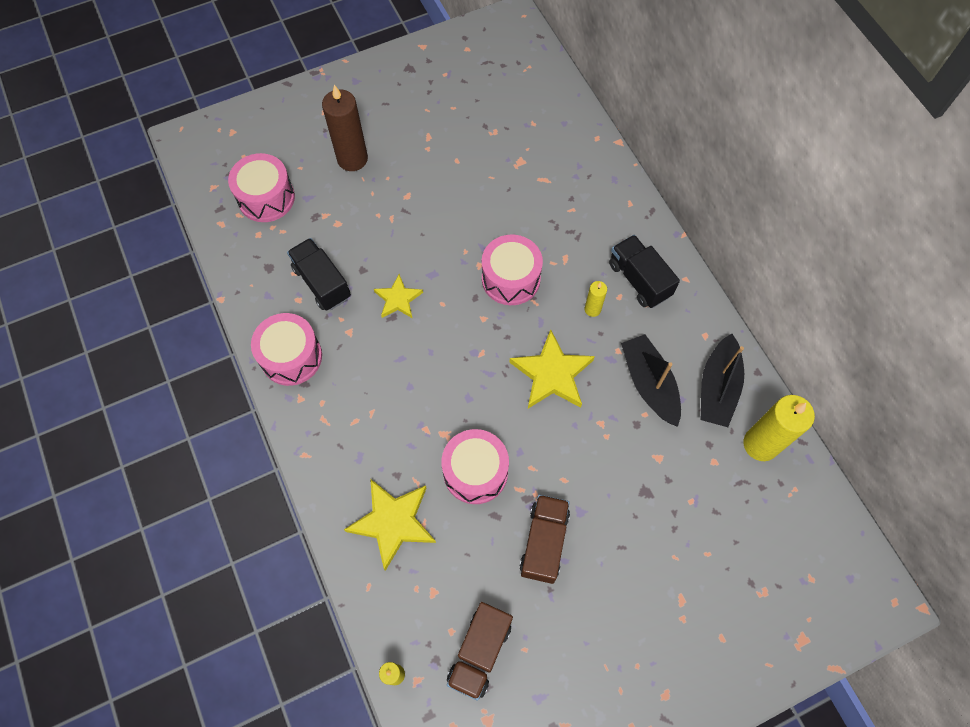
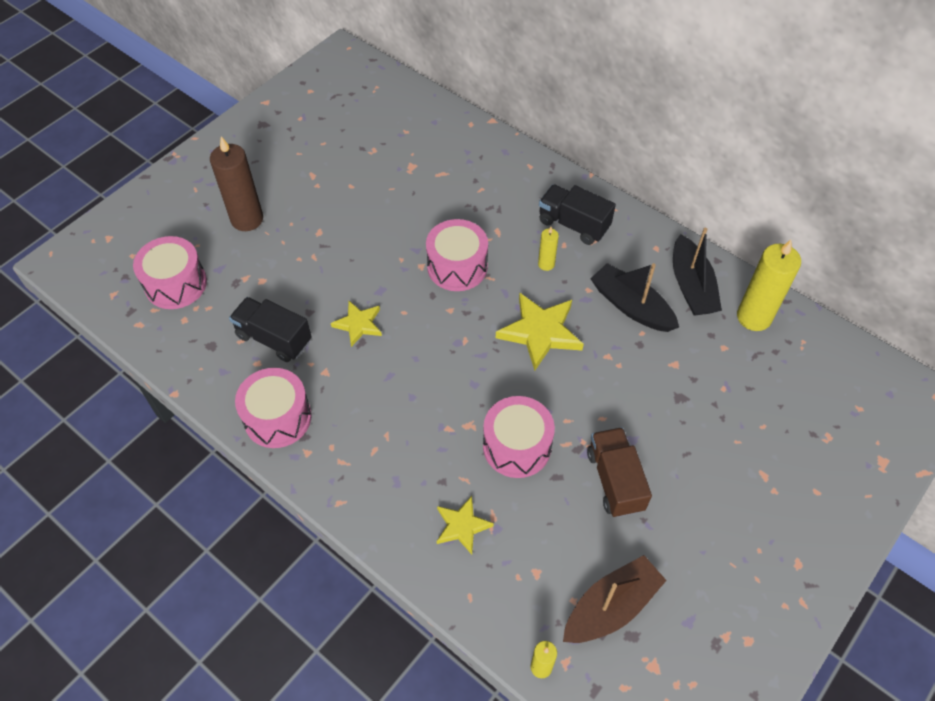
camera: 25 degrees left, 10 degrees down
(393, 522) = (462, 526): yellow star -> yellow star, size x0.60
(480, 652) = (611, 607): brown truck -> brown boat

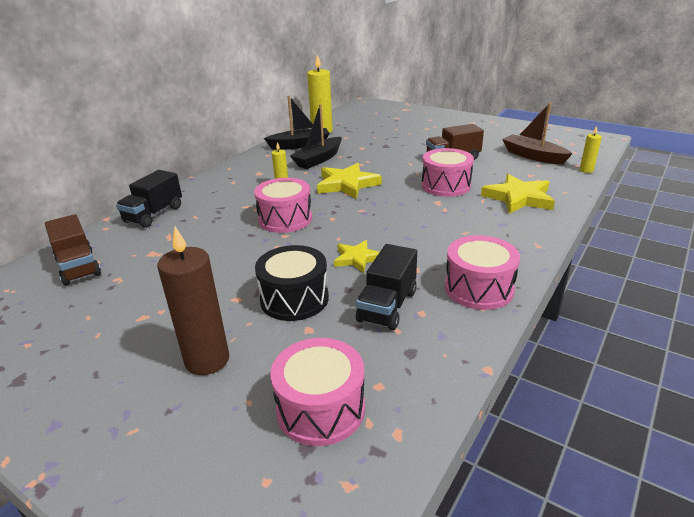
camera: 95 degrees left, 25 degrees down
(306, 272) = (294, 299): none -> black drum
(399, 121) = (78, 267): none -> brown truck
(462, 526) = (518, 198): yellow star -> yellow star, size x1.66
(573, 224) = (242, 179): black truck -> black truck (154, 214)

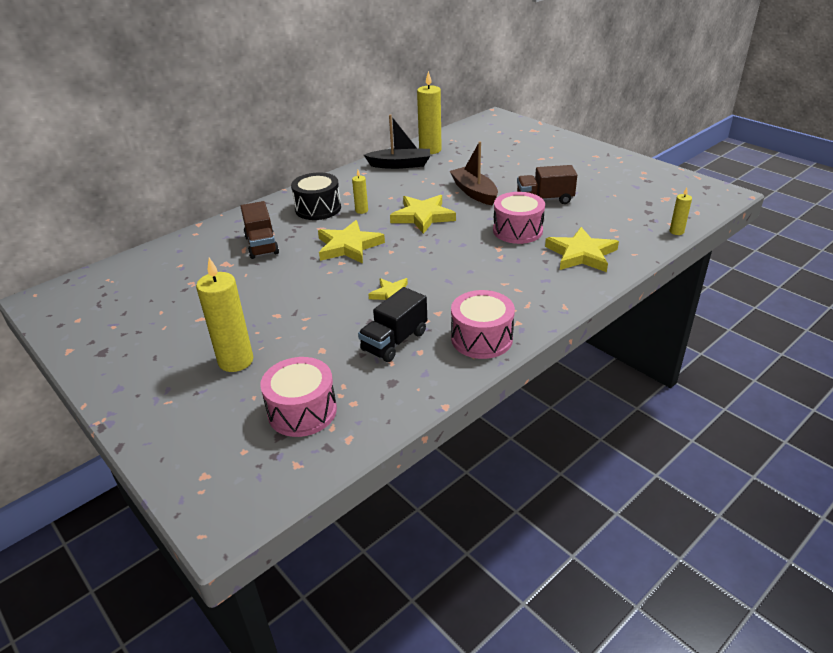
camera: 15 degrees right, 5 degrees up
(78, 267) = (164, 267): brown truck -> brown truck (262, 245)
(154, 214) = (238, 225): black truck -> none
(207, 360) = (236, 361): brown candle -> yellow candle
(285, 219) = (348, 246): pink drum -> yellow star
(294, 299) = (322, 322): black drum -> black drum (318, 208)
(318, 159) = (410, 184): black boat -> none
(533, 156) = (631, 207): brown boat -> brown boat (474, 192)

